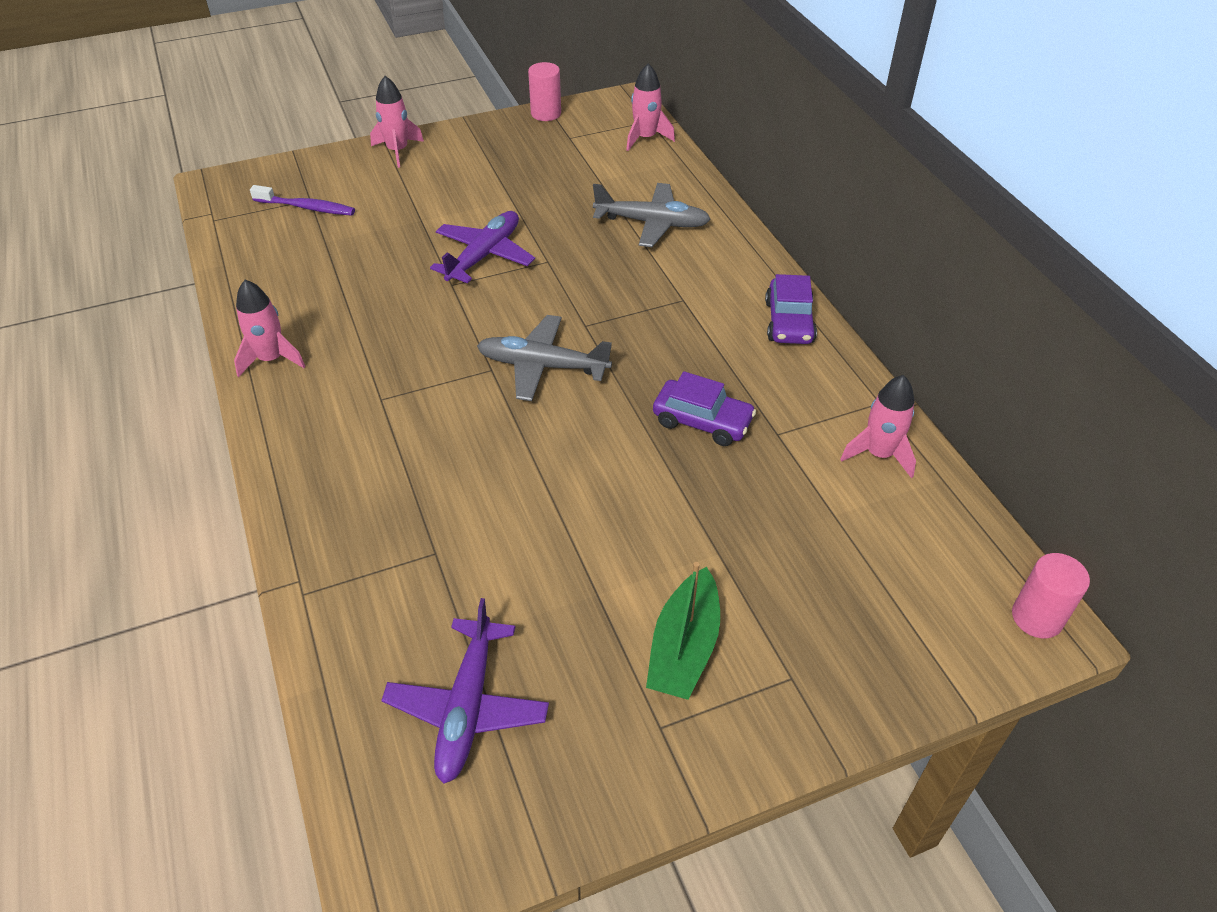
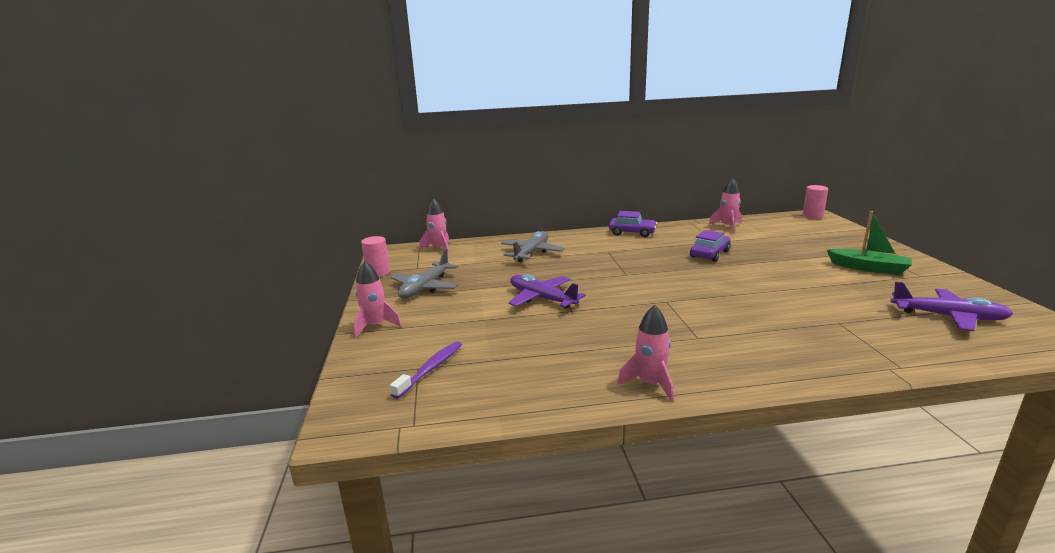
camera: 75 degrees left, 25 degrees down
(543, 366) = (664, 287): grey plane -> grey plane (425, 287)

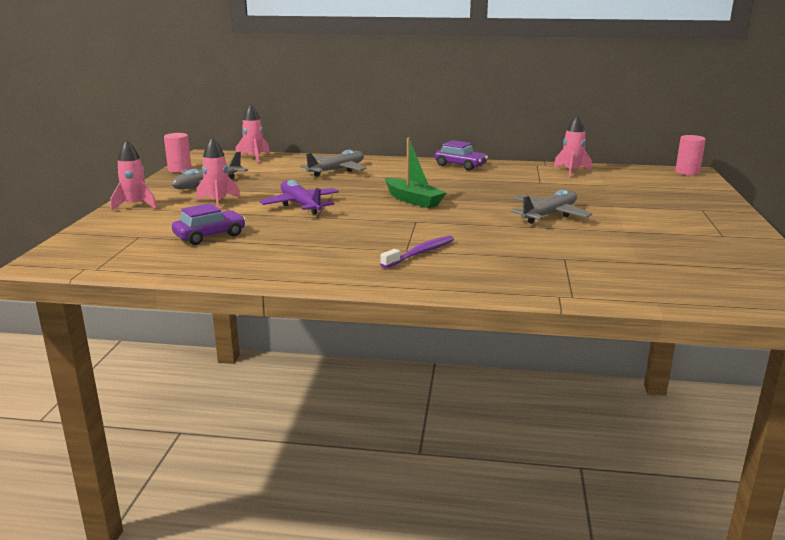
camera: 15 degrees right, 0 degrees up
(431, 369) = (148, 238): purple toothbrush -> purple toothbrush (420, 253)
(650, 384) = (316, 273): pink rocket -> pink rocket (218, 202)
(709, 254) = (516, 191): purple car -> purple car (210, 236)
(767, 275) = (549, 215): none -> grey plane
(868, 268) = (673, 222): green boat -> green boat (413, 200)
(948, 317) = (692, 269): purple plane -> none

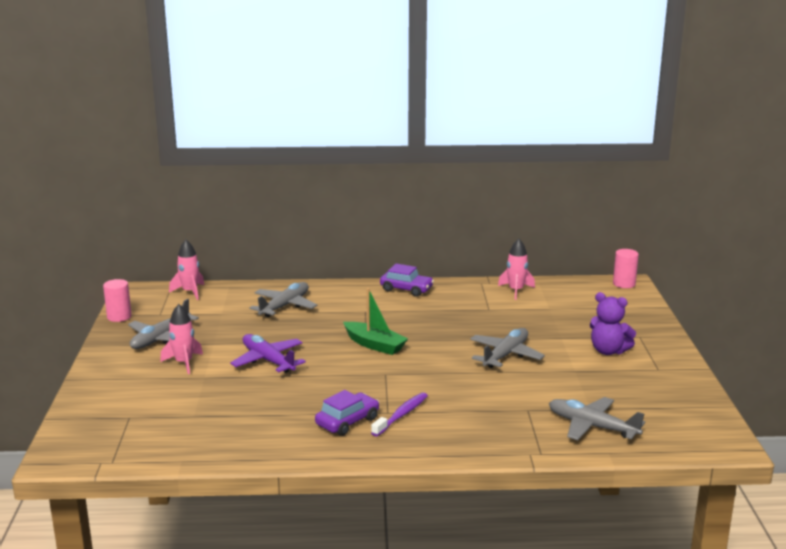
camera: 10 degrees left, 0 degrees up
(135, 206) = (102, 375): pink rocket -> none
(210, 236) = (198, 410): purple car -> purple car (347, 422)
(639, 277) = (592, 426): none -> grey plane
(665, 218) = (608, 351): none -> purple teddy bear

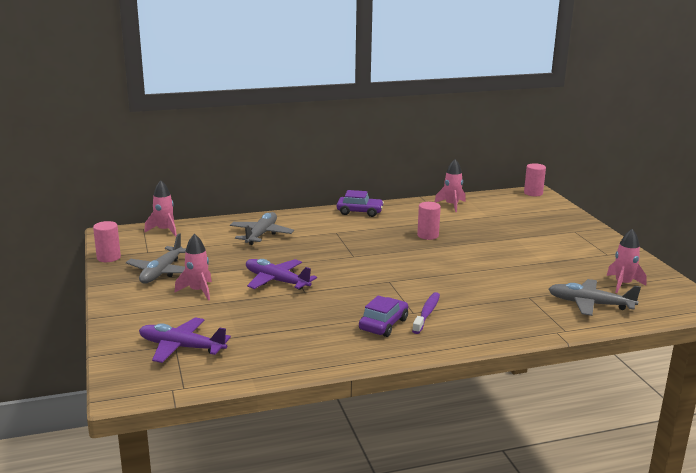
camera: 15 degrees left, 0 degrees up
(134, 420) = (181, 347): none -> purple plane
(375, 345) = (363, 258): green boat -> none
(463, 325) = (428, 235): none -> pink cylinder
(505, 355) = (479, 256): grey plane -> none
(608, 351) = (559, 244): purple teddy bear -> none
(649, 407) = (623, 284): none -> pink rocket

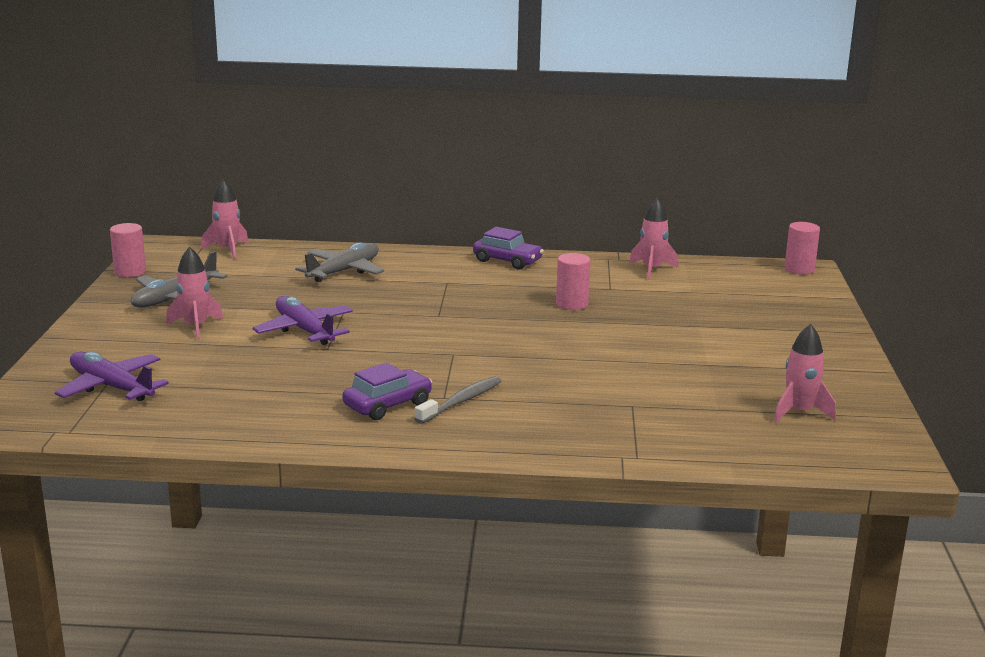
camera: 20 degrees right, 0 degrees up
(427, 313) = (461, 401): purple toothbrush -> grey toothbrush
(590, 304) = (715, 430): grey plane -> none

